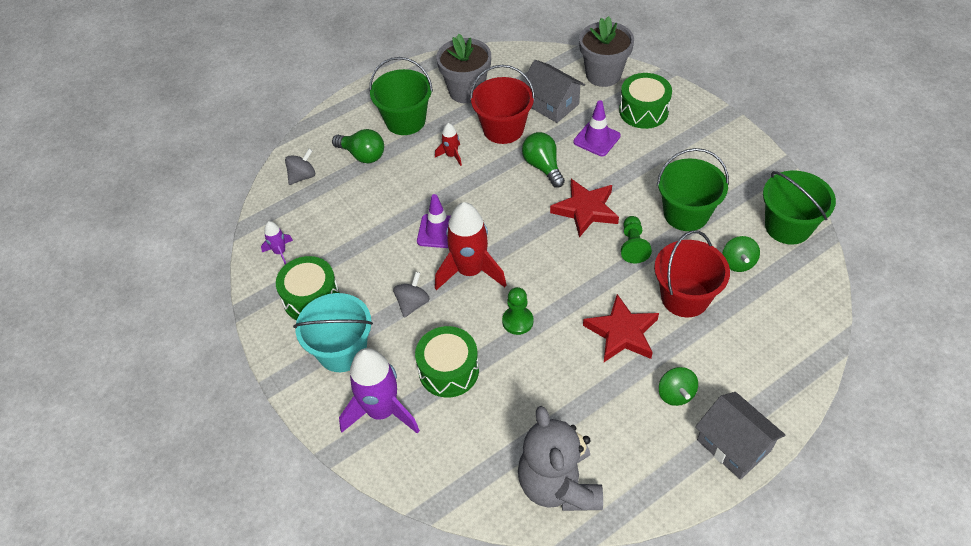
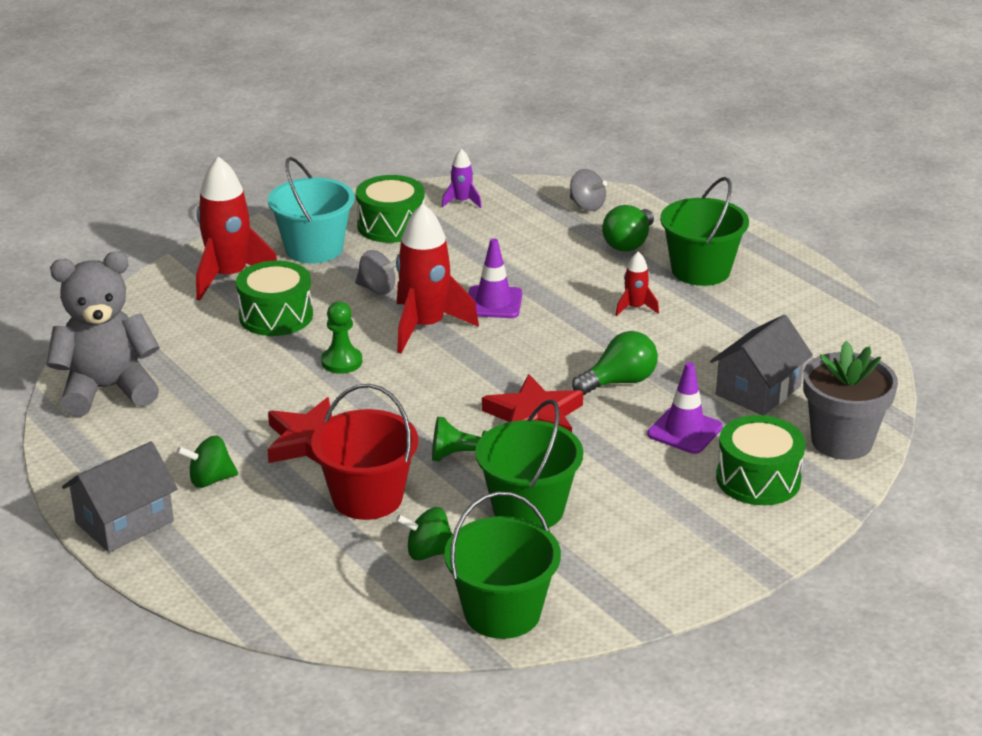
camera: 85 degrees right, 20 degrees down
(382, 411) = (229, 277): purple rocket -> red rocket
(466, 91) = (773, 316): grey flower pot -> none
(503, 129) = (695, 348): red bucket -> none

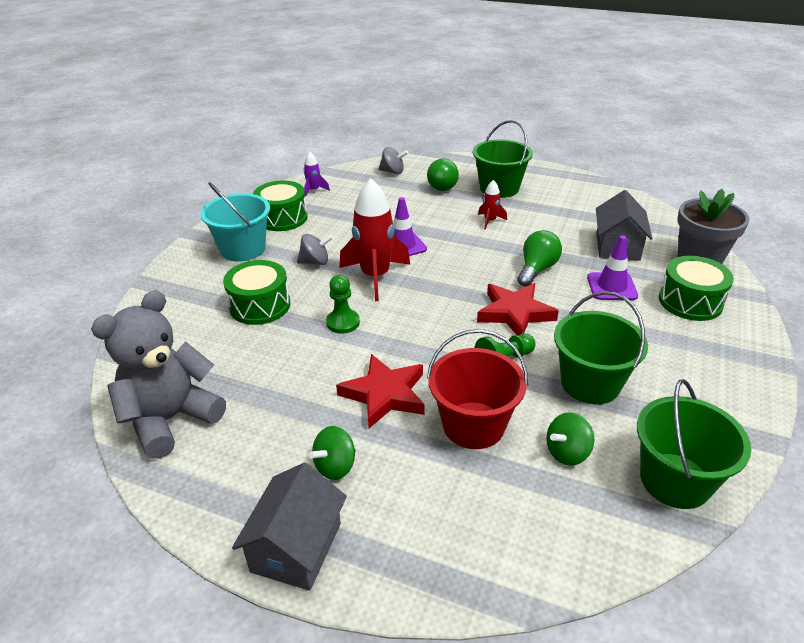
camera: 30 degrees left, 5 degrees up
(229, 277) = (196, 289): red rocket -> none

